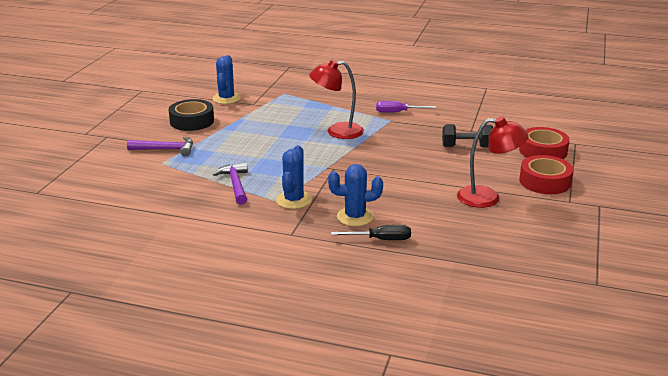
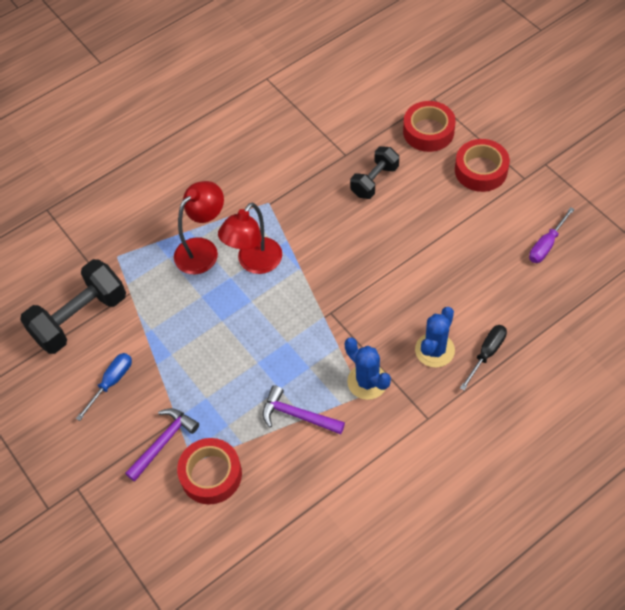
camera: 50 degrees left, 30 degrees up
(157, 172) = (211, 474): none -> red tape
(192, 121) = (111, 382): black tape -> blue screwdriver
(226, 98) = (80, 318): blue cactus -> black dumbbell
(397, 112) = (256, 186): purple screwdriver -> purple screwdriver (546, 245)
(488, 198) = (476, 230): red lamp -> red lamp (203, 249)

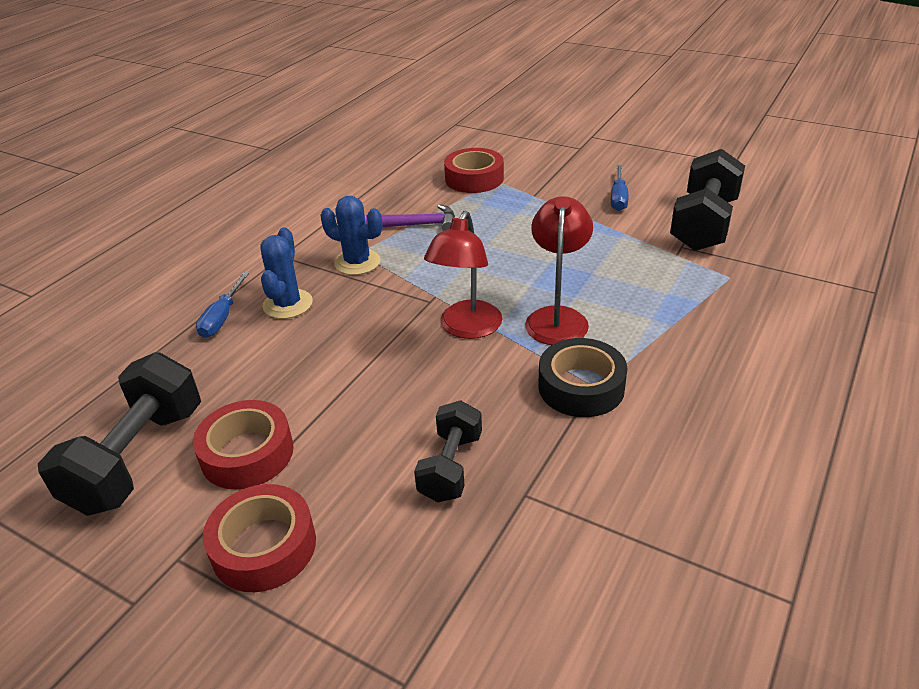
camera: 155 degrees right, 20 degrees down
(163, 442) = (532, 182): purple hammer -> none
(203, 249) = (634, 311): red lamp -> red lamp (466, 328)
(277, 205) = (581, 387): none -> black tape
(428, 131) = (388, 594): red tape -> red tape (247, 453)
(486, 354) = (222, 318): black screwdriver -> blue screwdriver
(546, 245) = (138, 458): purple screwdriver -> black dumbbell

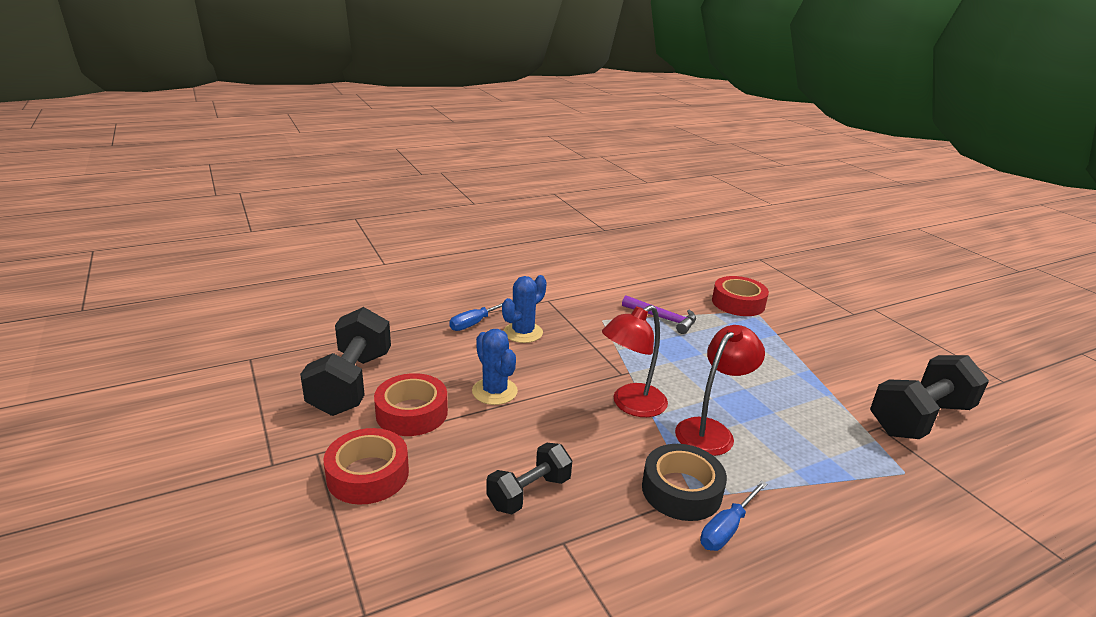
camera: 30 degrees right, 10 degrees down
(138, 458) = (351, 383): black dumbbell -> black dumbbell turned 45 degrees counterclockwise
(357, 262) = (594, 326): blue cactus -> blue cactus (494, 391)
(618, 198) = (853, 365): blue screwdriver -> blue screwdriver (727, 528)

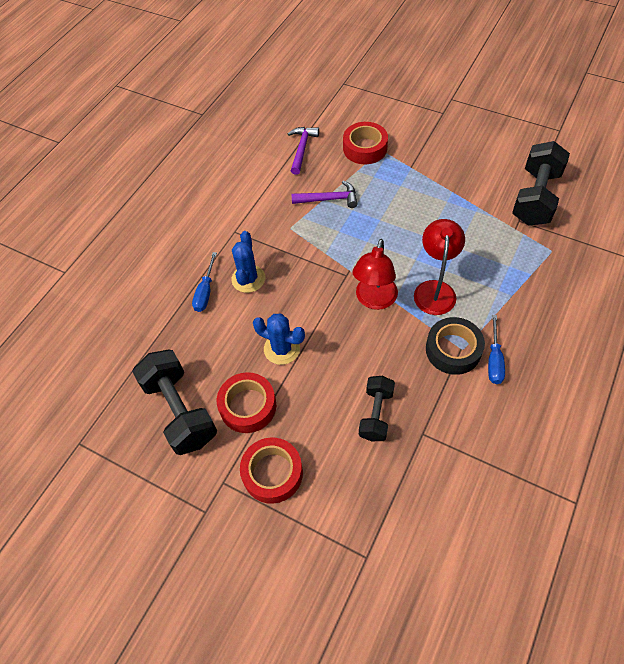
camera: 30 degrees left, 30 degrees up
(672, 280) = (302, 149): none -> purple hammer

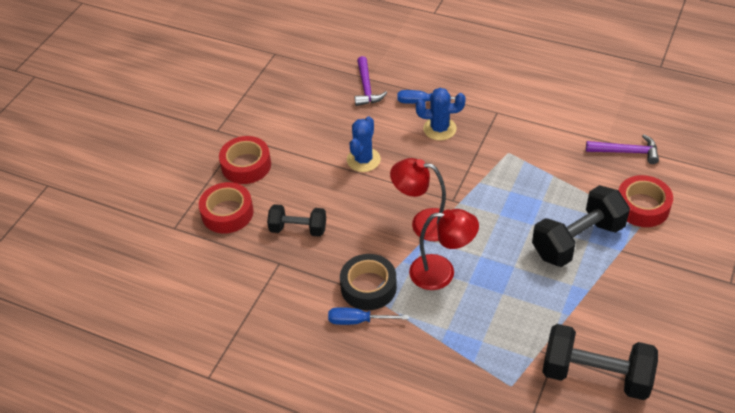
camera: 85 degrees right, 10 degrees down
(180, 411) = (301, 104): black dumbbell -> black dumbbell (577, 240)
(248, 406) = (306, 144): red tape -> red tape (227, 213)
(329, 199) = (554, 180): purple hammer -> purple hammer (366, 88)

